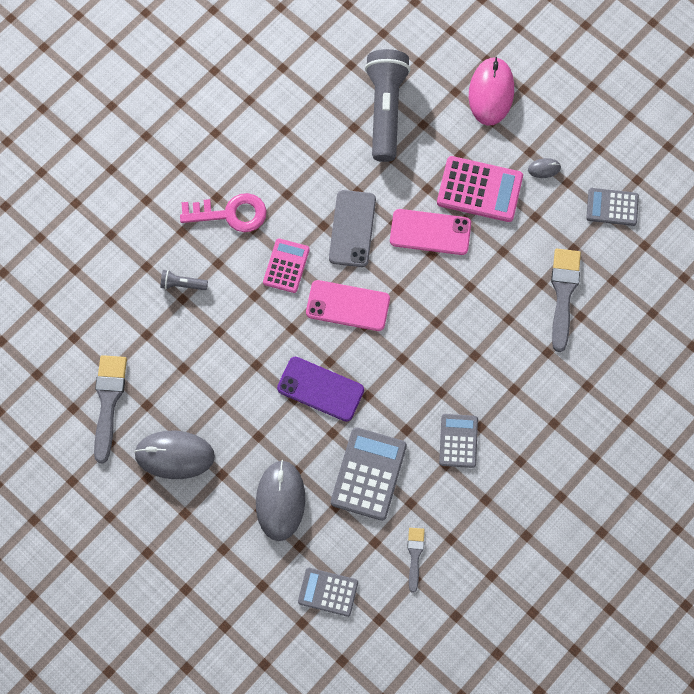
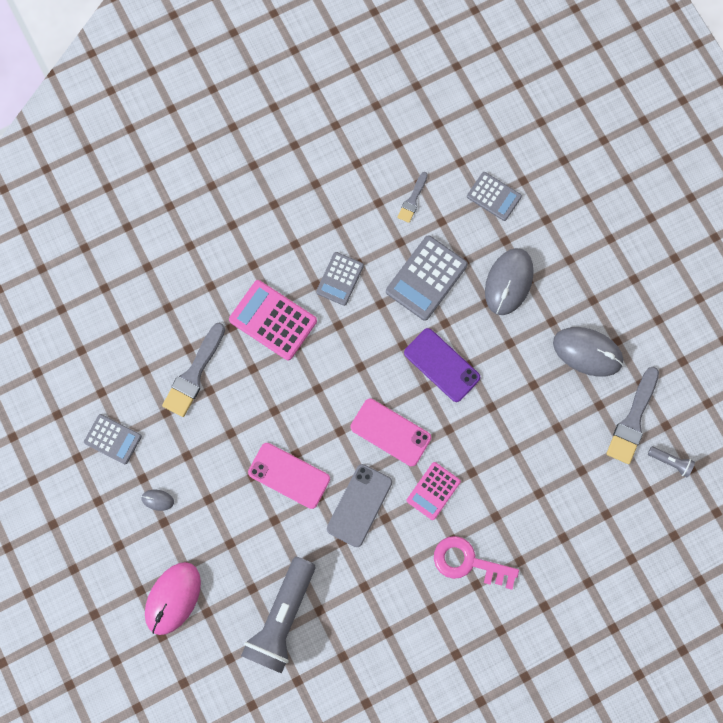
camera: 160 degrees left, 5 degrees up
(182, 284) = (535, 507): grey flashlight -> grey flashlight (670, 461)
(479, 189) = (226, 501): pink calculator -> pink calculator (273, 320)

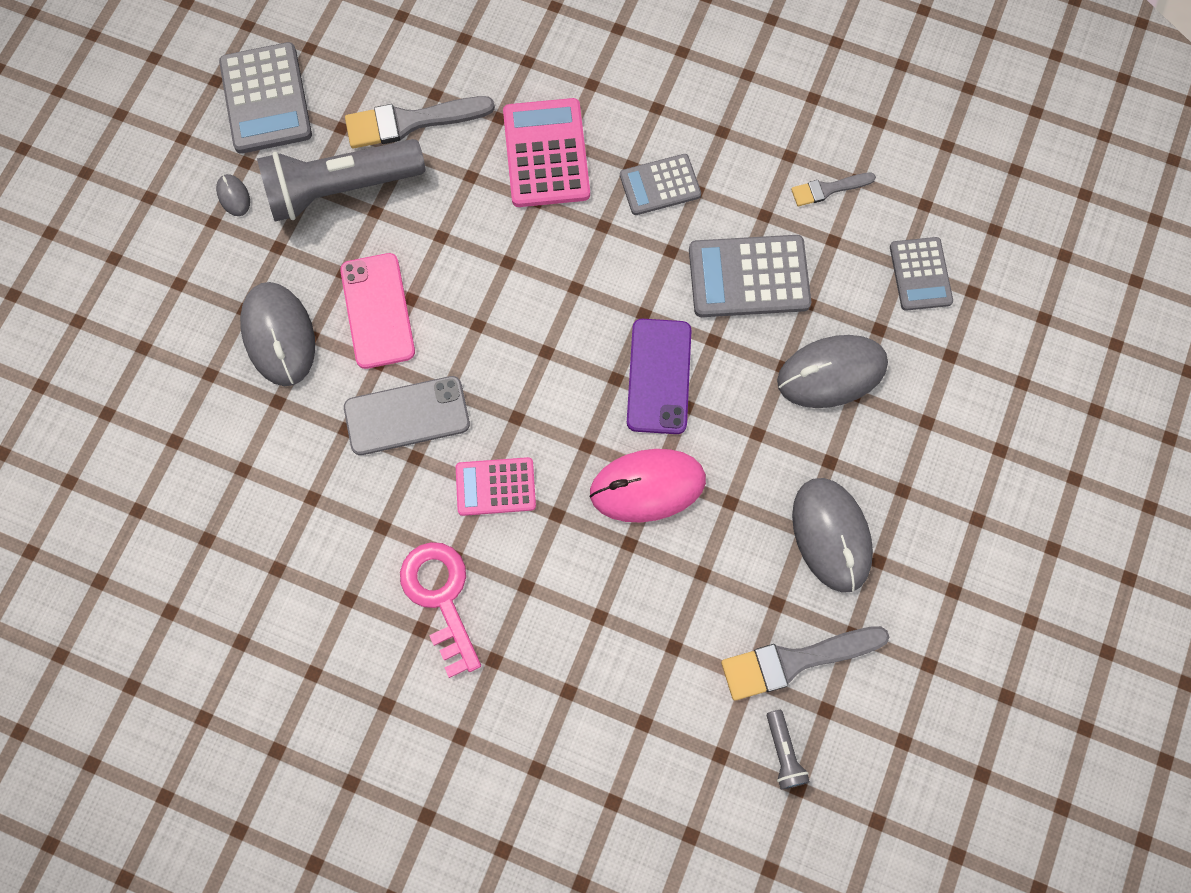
camera: 50 degrees right, 5 degrees down
(113, 439) = (266, 99): grey calculator -> grey calculator, size x1.57
(173, 598) = (132, 298): pink mouse -> pink mouse (647, 486)
(260, 536) = (279, 335): none -> grey mouse
(282, 618) = (201, 434): grey flashlight -> grey flashlight (340, 189)
(390, 432) = (525, 382): pink phone -> none

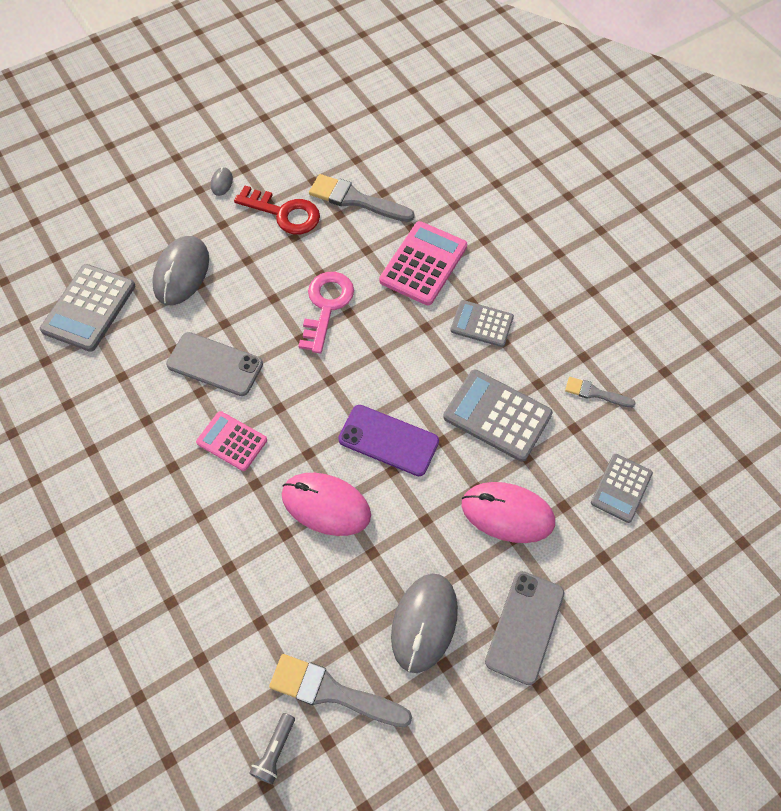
camera: 35 degrees right, 10 degrees down
(266, 99) = (283, 141): grey calculator -> grey calculator (89, 308)
(340, 189) = (284, 213): grey flashlight -> red key
(378, 311) = (248, 293): pink phone -> none
(441, 598) = (144, 487): pink key -> pink key (326, 306)
(659, 376) = (388, 440): purple phone -> purple phone turned 75 degrees clockwise
(831, 373) = (507, 513): grey mouse -> pink mouse
(926, 473) = (525, 627): none -> grey phone

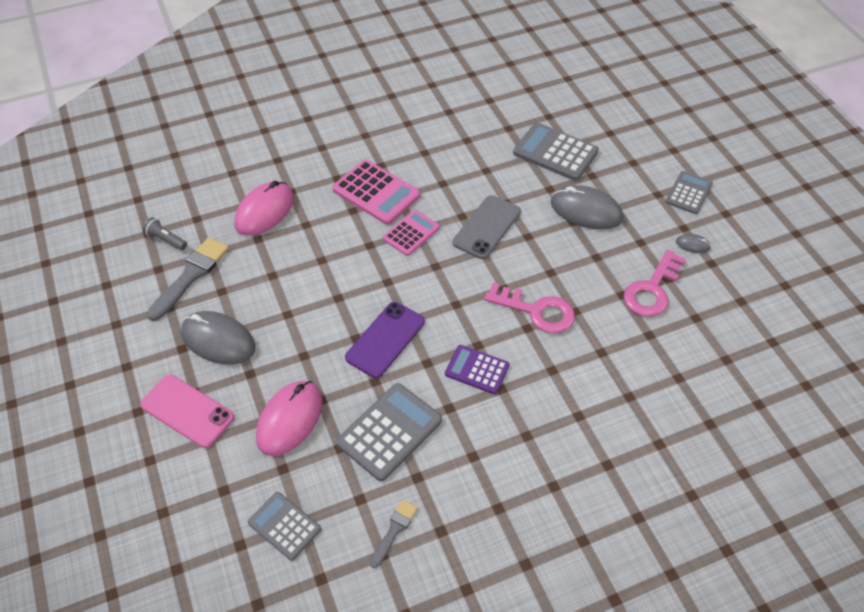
camera: 100 degrees right, 10 degrees down
(284, 213) = (652, 289): red key -> pink key
(326, 505) = (338, 288): pink mouse -> pink mouse (265, 211)
(355, 200) = (668, 351): grey brush -> none
(408, 350) = (477, 370): none -> purple calculator
(423, 264) = (579, 399): pink calculator -> pink calculator (376, 193)
(481, 324) = (497, 439): grey calculator -> grey calculator (688, 193)
(525, 627) = (187, 411): grey phone -> pink phone

